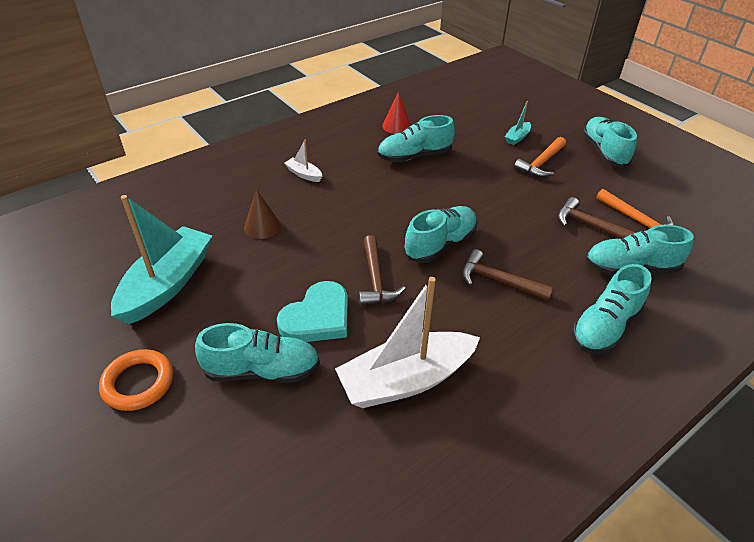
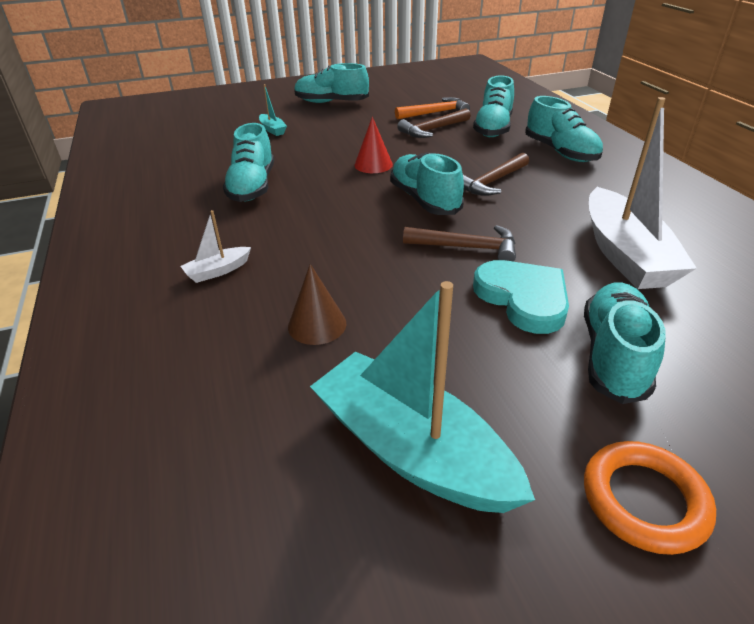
camera: 70 degrees left, 5 degrees down
(396, 126) = (176, 186): red cone -> red cone (373, 164)
(541, 163) = (326, 129): orange hammer -> none

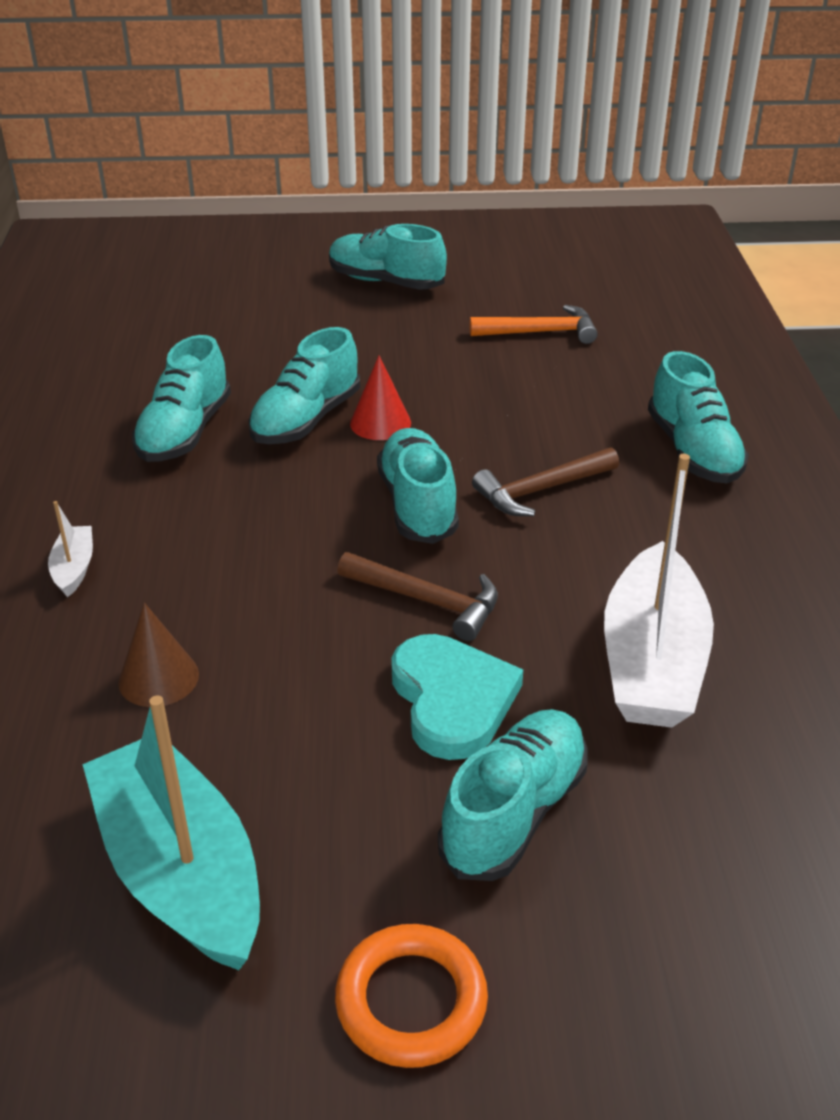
camera: 15 degrees right, 0 degrees up
(218, 271) = (74, 568): white boat -> white boat turned 105 degrees clockwise
(272, 130) = (266, 326): turquoise boat -> none
(433, 130) = (514, 368): brown hammer -> none
(493, 128) = (615, 381): turquoise shoe -> turquoise shoe (306, 420)

